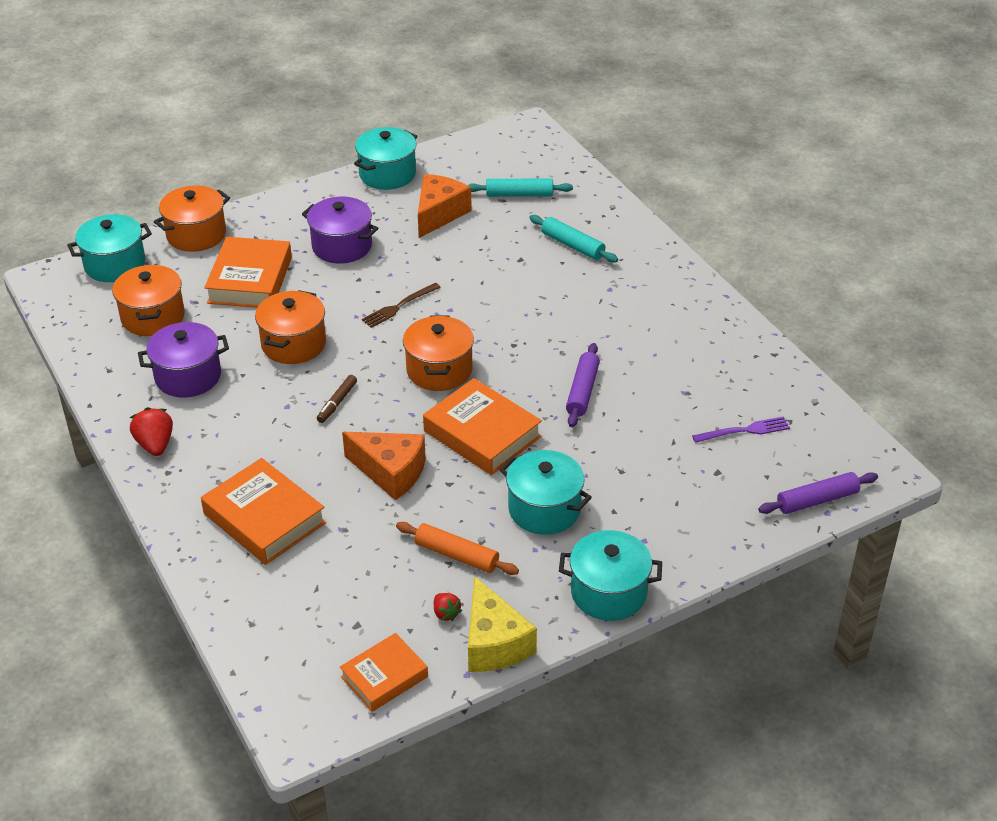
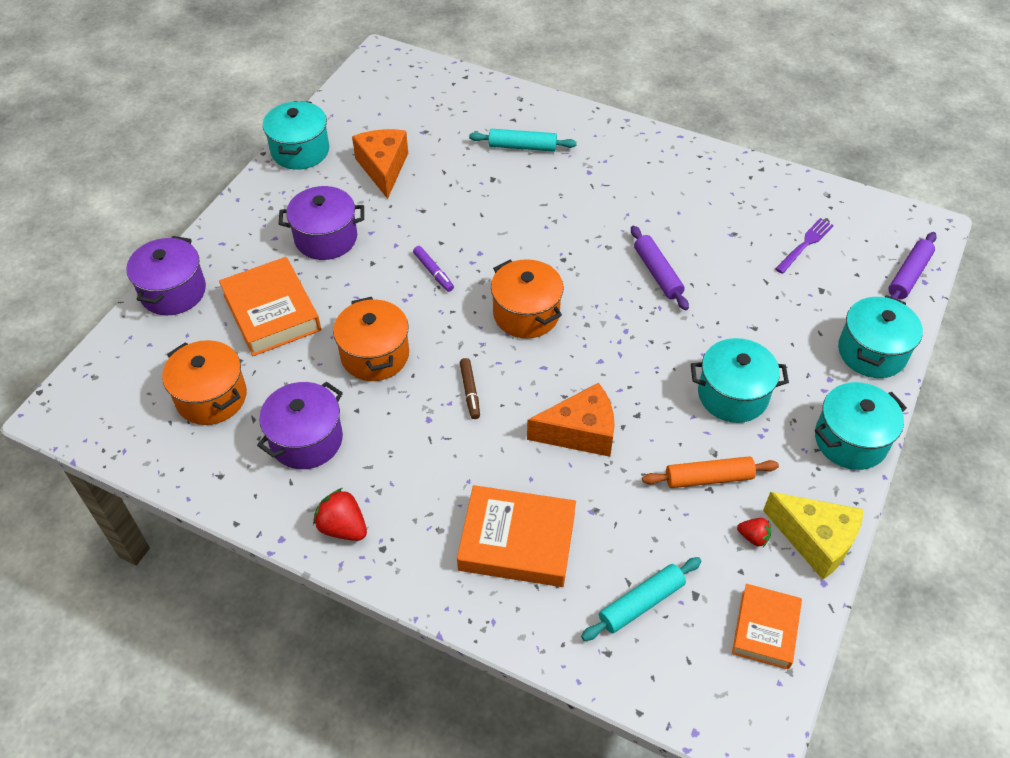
camera: 35 degrees left, 10 degrees up
(115, 264) = (118, 362): turquoise pot -> turquoise pot (872, 352)
(196, 234) = (173, 292): orange pot -> purple pot
(398, 307) = (433, 272): brown fork -> purple marker
(482, 434) = (618, 354): orange book -> none
(519, 194) = (434, 120): turquoise rolling pin -> turquoise rolling pin (641, 603)

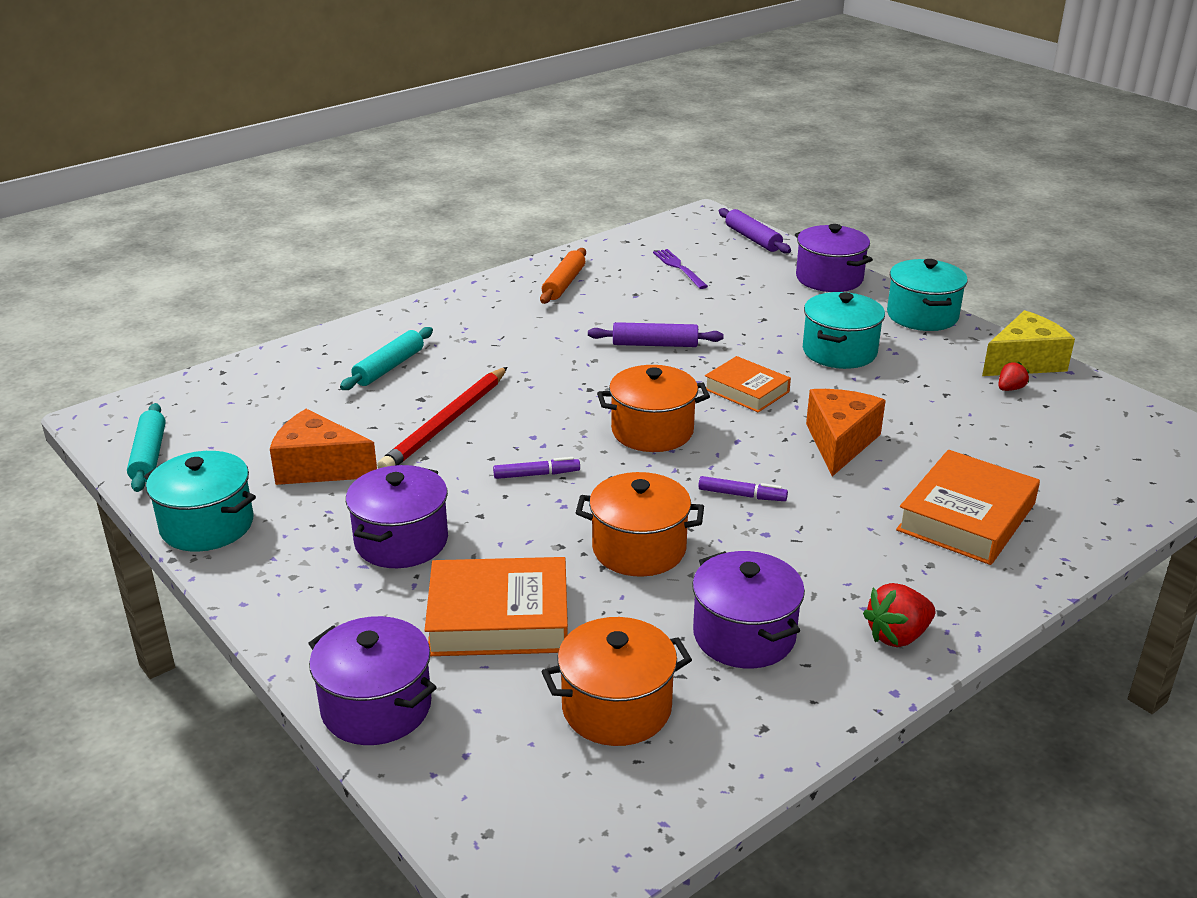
camera: 65 degrees left, 20 degrees down
(469, 204) = (446, 423): none -> red pencil
(470, 391) = (742, 495): brown marker -> purple marker
(641, 603) = (1066, 465): turquoise rolling pin -> turquoise rolling pin (149, 456)
(708, 478) = (932, 391): orange rolling pin -> orange rolling pin (564, 284)
(765, 629) = (1112, 411): orange book -> orange book (746, 390)
(872, 352) = (829, 278): turquoise pot -> purple pot

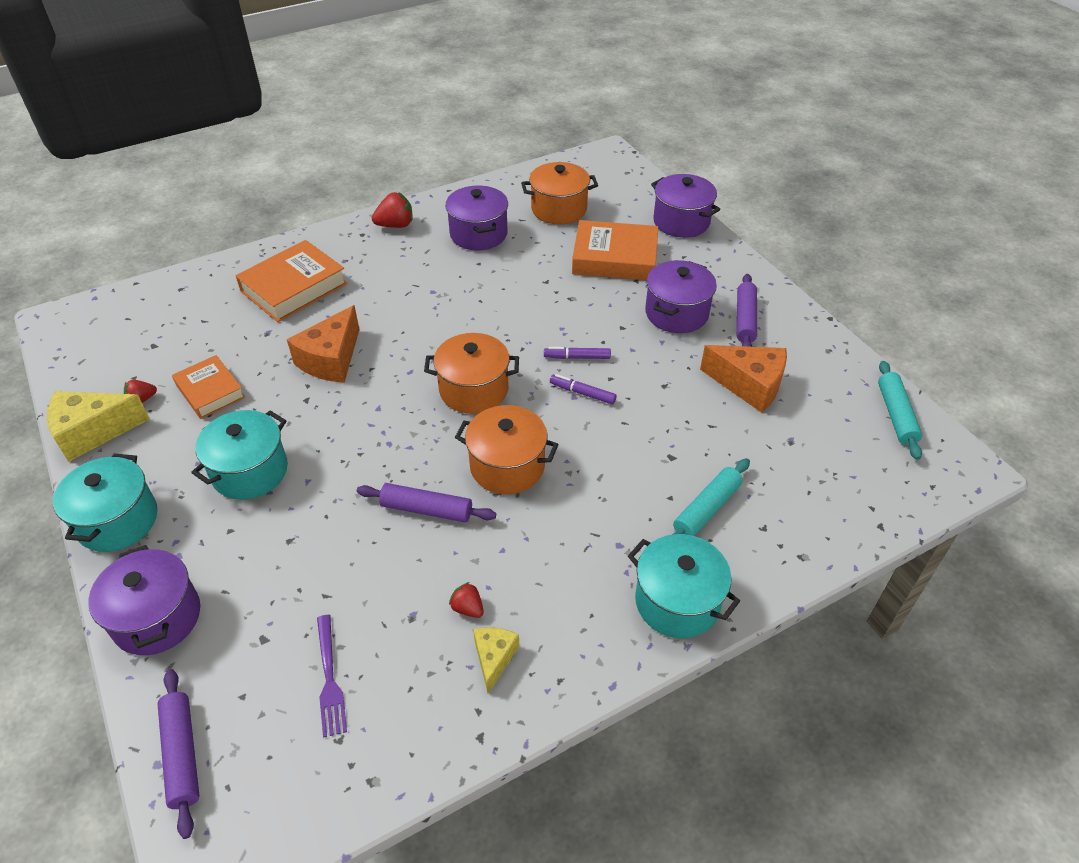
camera: 170 degrees left, 15 degrees up
(207, 525) = (817, 341): turquoise pot -> turquoise pot (677, 601)
(301, 544) = (745, 319): none -> purple rolling pin
(446, 423) = (647, 421): red pencil -> none
(564, 284) = (494, 658): orange rolling pin -> yellow cheese
(593, 301) = (467, 608): none -> red strawberry
(639, 549) = (519, 290): orange pot -> orange pot (507, 466)
(742, 495) = (433, 321): purple marker -> purple marker (582, 393)
(746, 390) = (371, 428): orange book -> orange book (210, 391)

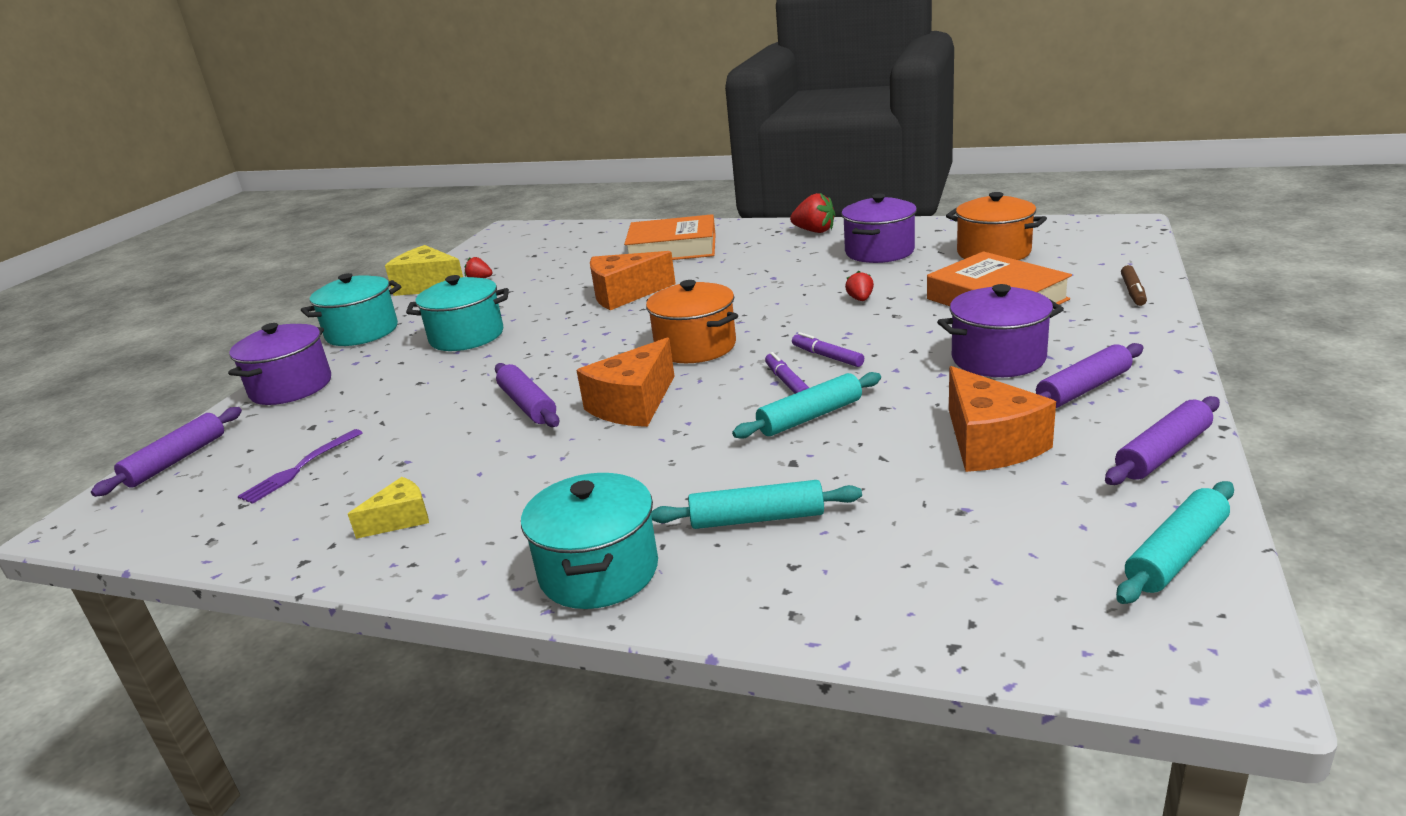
camera: 50 degrees right, 20 degrees down
(210, 391) = (522, 287): orange book -> none
(467, 608) = (442, 478): red strawberry -> red strawberry (860, 299)
(507, 466) = (633, 404): orange pot -> orange cheese
(634, 415) = (810, 417): none -> turquoise rolling pin
(681, 222) = (1133, 292): purple pot -> brown marker
(826, 350) = (1163, 453): none -> purple rolling pin

